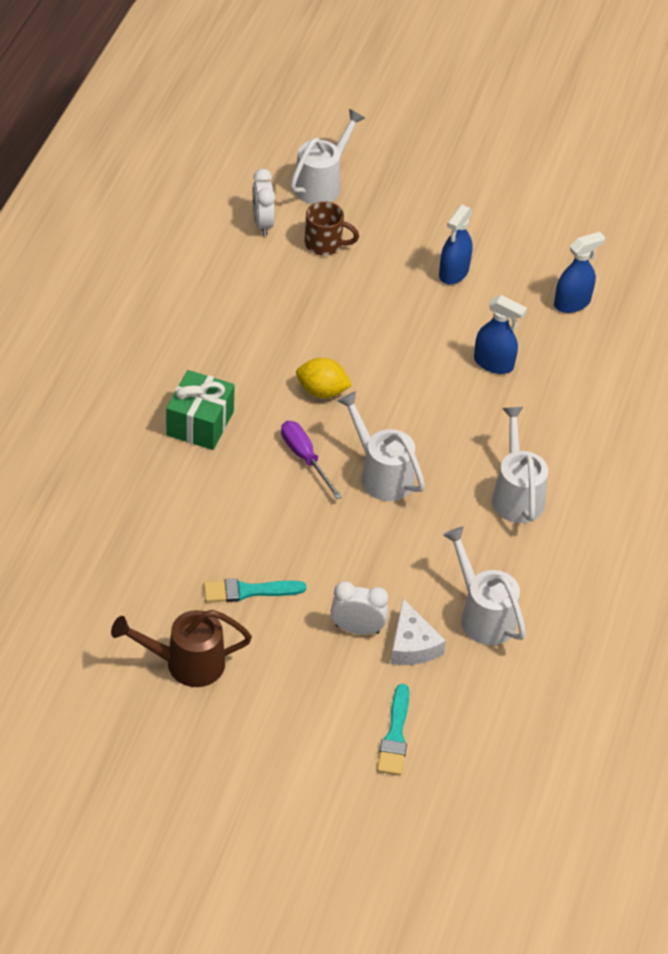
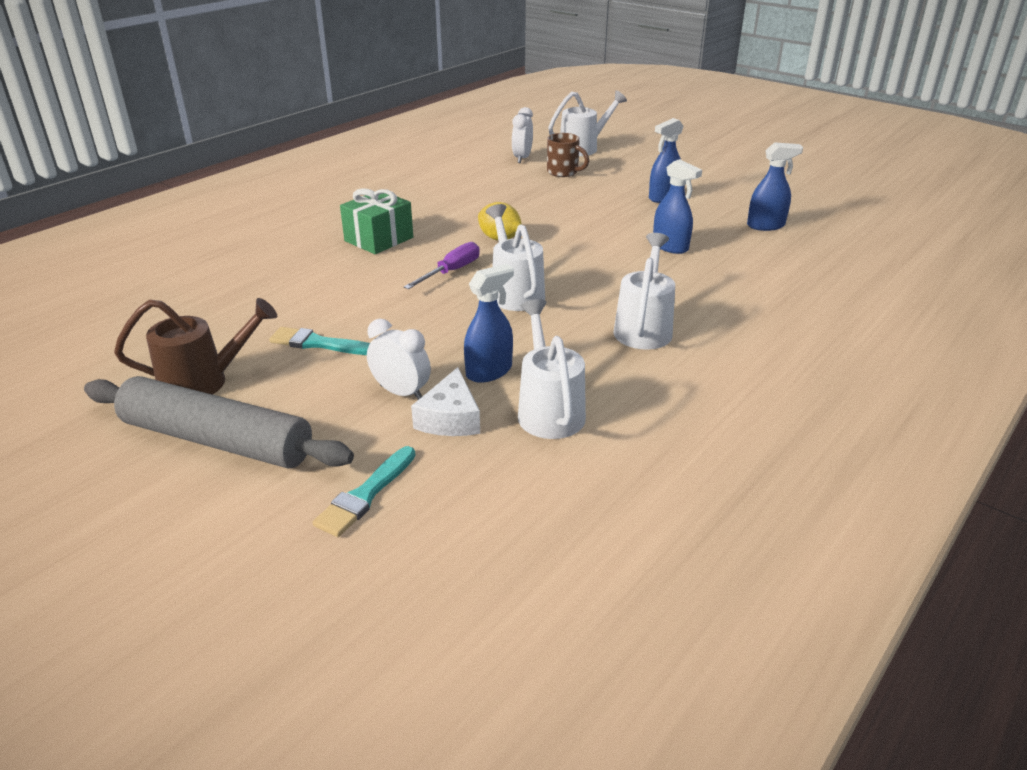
camera: 25 degrees right, 15 degrees down
(185, 663) = (204, 382): brown watering can -> brown watering can turned 150 degrees clockwise
(247, 719) = (217, 440): none -> grey rolling pin
(305, 458) = (451, 271): purple screwdriver -> purple screwdriver turned 45 degrees clockwise
(414, 584) = (489, 371): none -> blue spray bottle

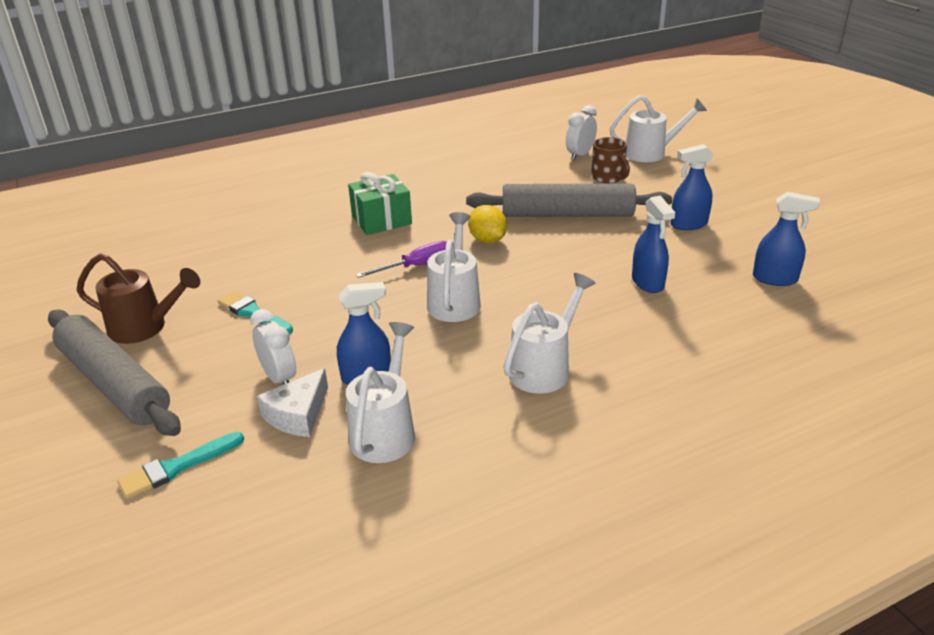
camera: 25 degrees right, 0 degrees up
(553, 206) = (567, 214): none -> grey rolling pin

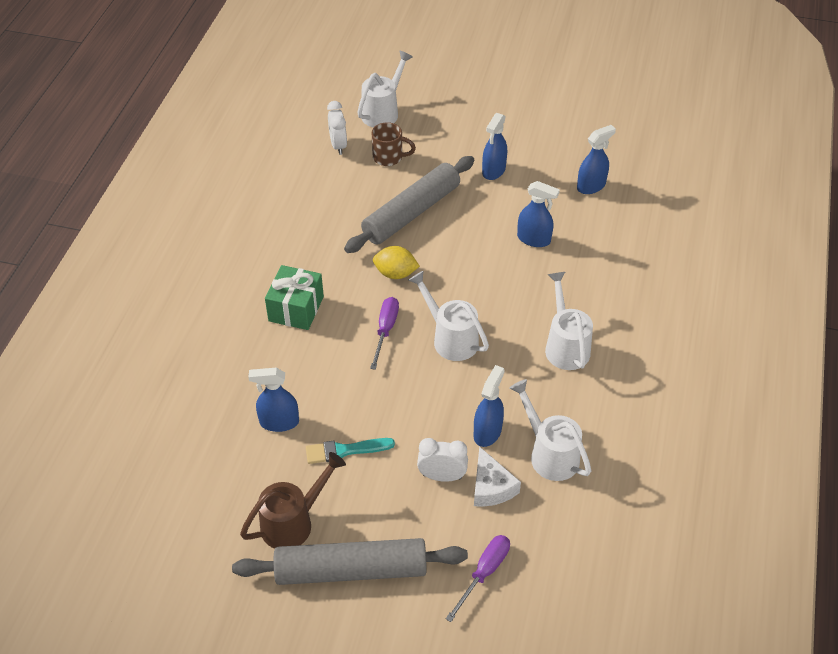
camera: 50 degrees left, 15 degrees up
(177, 467) = (484, 573): turquoise brush -> purple screwdriver
(250, 270) = (279, 422): none -> blue spray bottle

